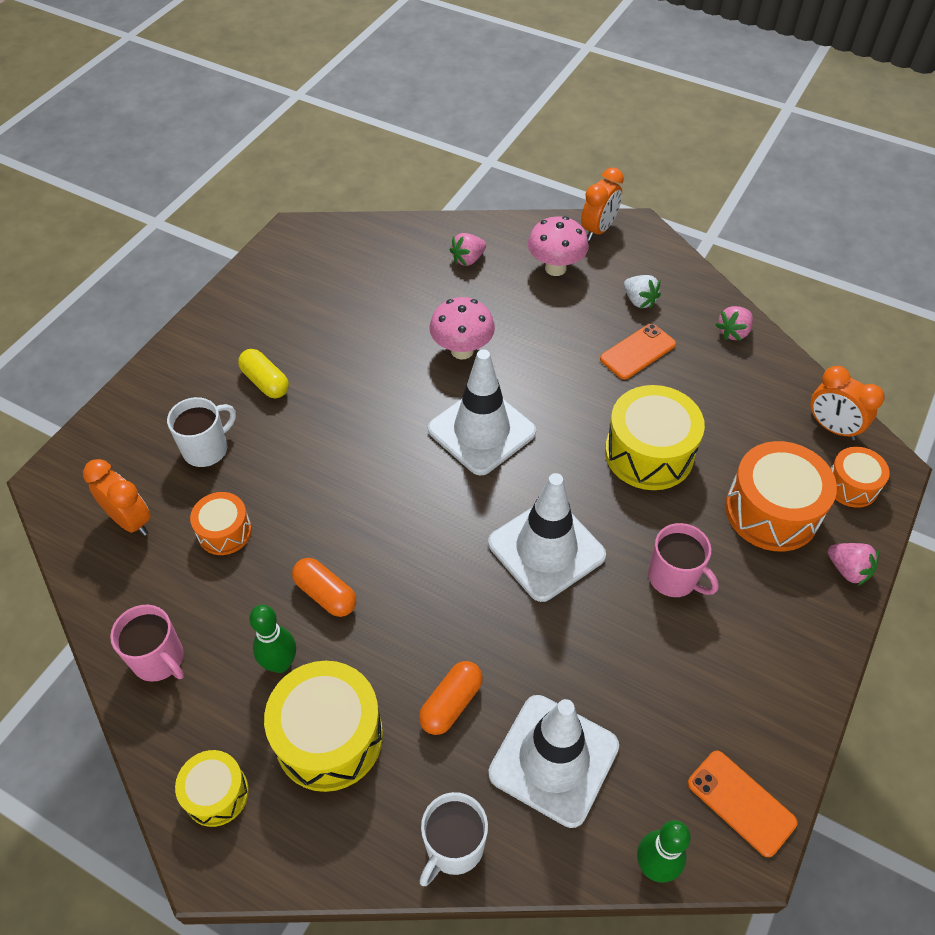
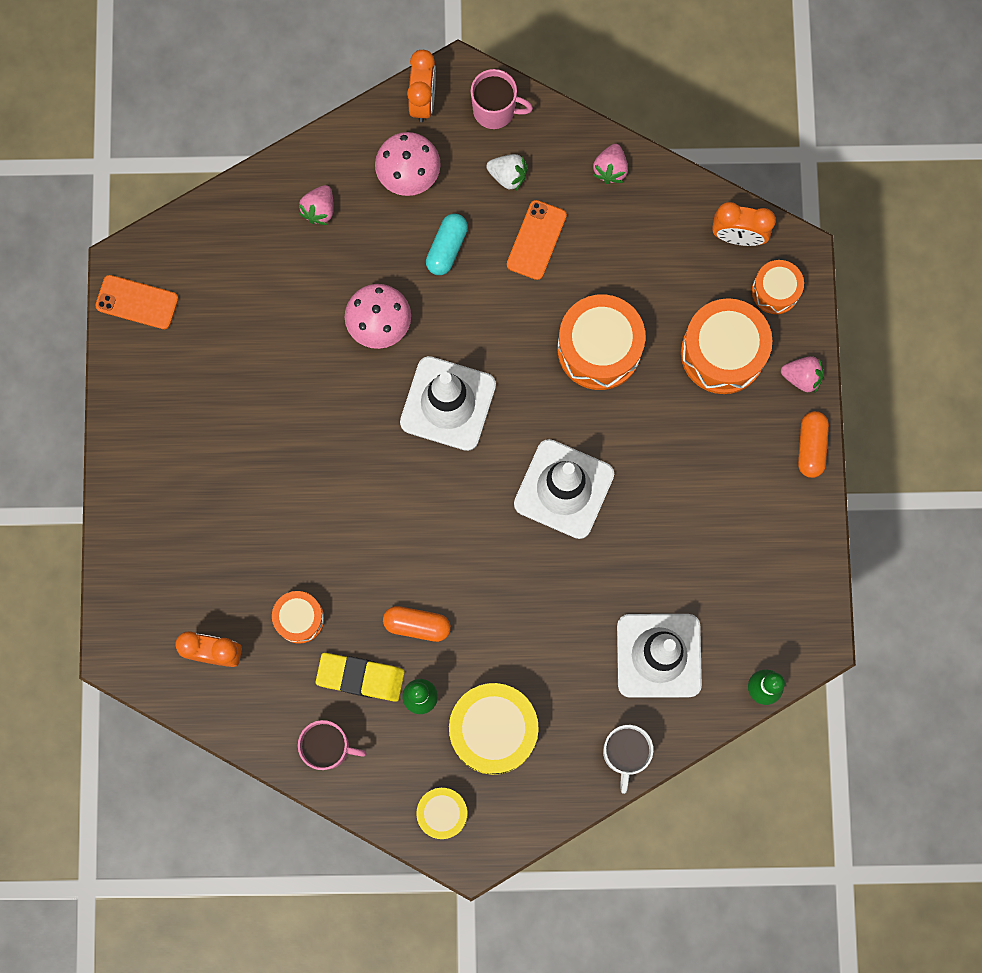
camera: 30 degrees left, 25 degrees up
(207, 449) = (227, 553): white mug -> none
(238, 612) = (360, 677): none -> yellow eraser
(265, 382) = (227, 458): yellow capsule -> none
(451, 703) = (564, 656): orange capsule -> orange capsule (811, 447)
(555, 325) = (447, 248): none -> turquoise capsule
(649, 453) = (599, 349): yellow drum -> orange drum
(674, 578) = (674, 459): pink mug -> pink mug (495, 110)
(741, 802) = (798, 613): orange phone -> orange phone (137, 302)

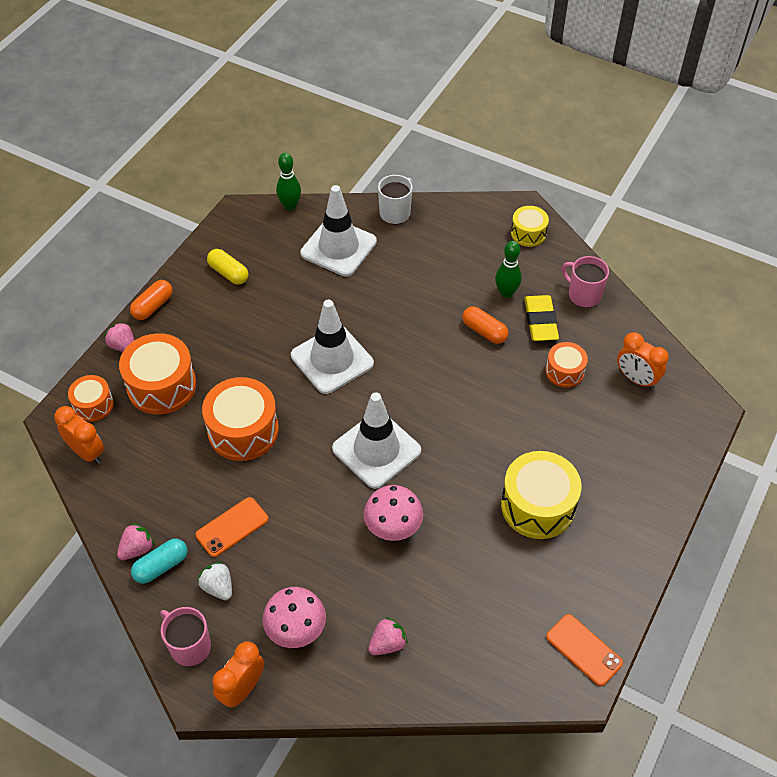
camera: 150 degrees left, 25 degrees down
(360, 677) = (540, 321): yellow eraser -> yellow eraser turned 45 degrees clockwise
(447, 248) = (304, 557): turquoise capsule -> turquoise capsule (161, 566)
(493, 730) = (469, 257): yellow drum -> yellow drum (538, 506)
(760, 542) = (228, 273): none -> yellow capsule

